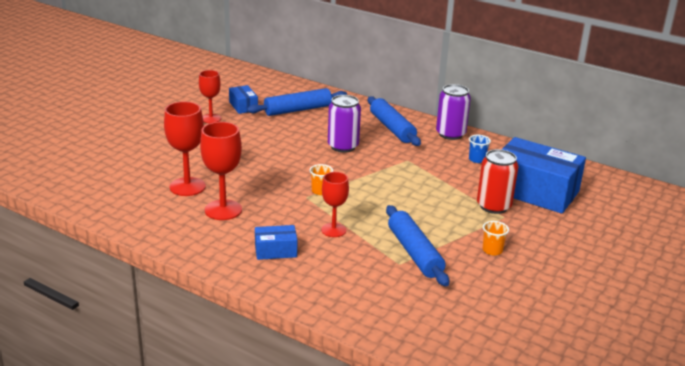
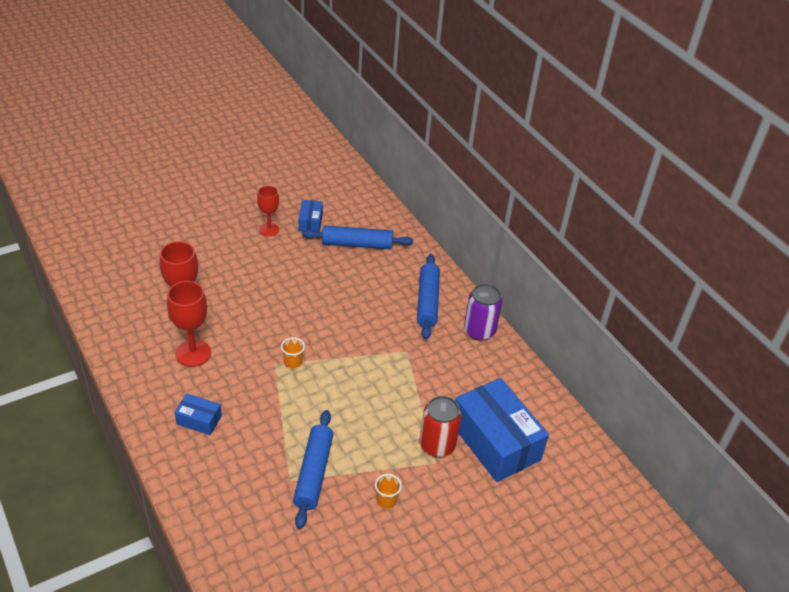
camera: 25 degrees right, 15 degrees up
(333, 230) = (266, 415): red goblet -> none
(343, 146) = (360, 310): purple can -> none
(477, 159) = (475, 376): blue cup -> none

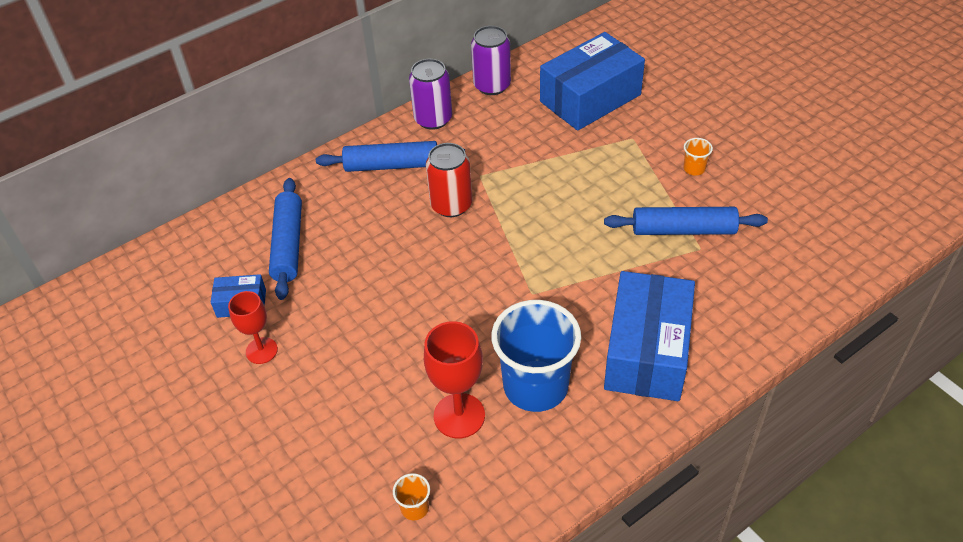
camera: 90 degrees left, 5 degrees up
(193, 353) = (535, 386): red goblet -> blue cup
(199, 420) = (647, 351): blue box -> blue box, size x2.16
(293, 362) = (524, 276): orange cup -> orange cup (415, 508)
(437, 445) = (609, 139): red can -> red can (451, 205)
(520, 374) = (492, 85): none -> purple can

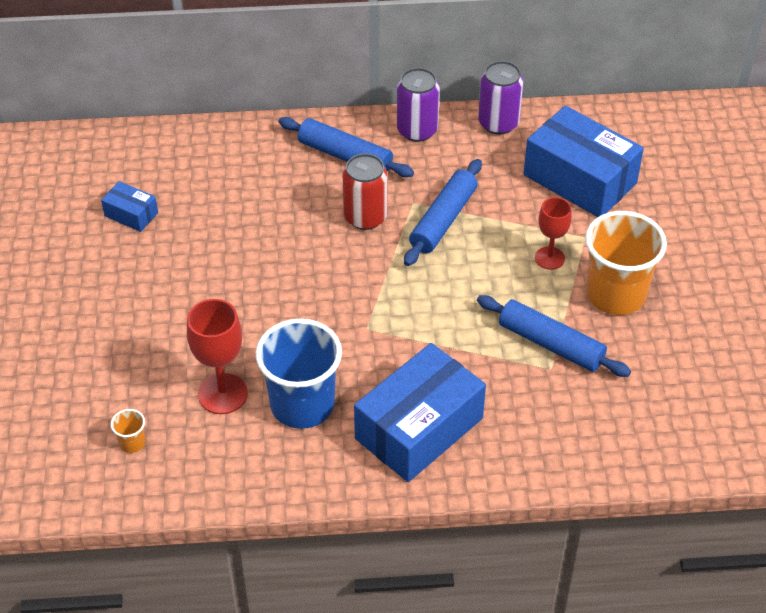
camera: 30 degrees right, 0 degrees up
(261, 350) = (117, 261): red goblet -> red goblet (549, 258)
(288, 244) = (204, 183): blue rolling pin -> blue rolling pin (443, 220)
(590, 98) = (580, 179): blue box -> blue box turned 45 degrees clockwise
(694, 169) = (615, 294): orange cup -> orange cup, size x2.50

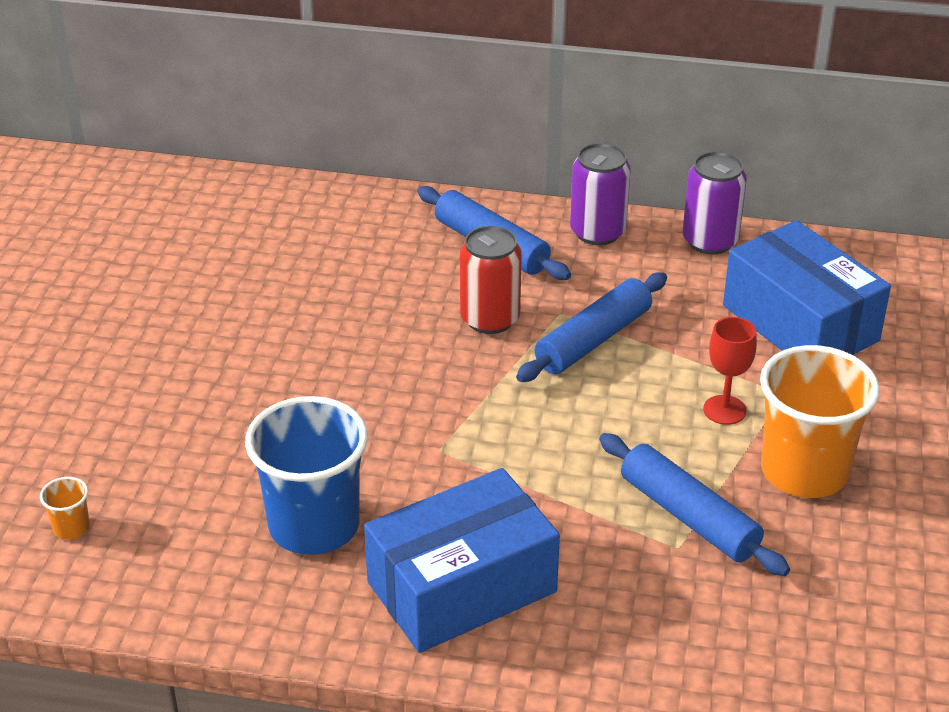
camera: 15 degrees right, 10 degrees down
(131, 214) = (192, 266): blue box -> none
(223, 394) = (214, 492): red goblet -> none

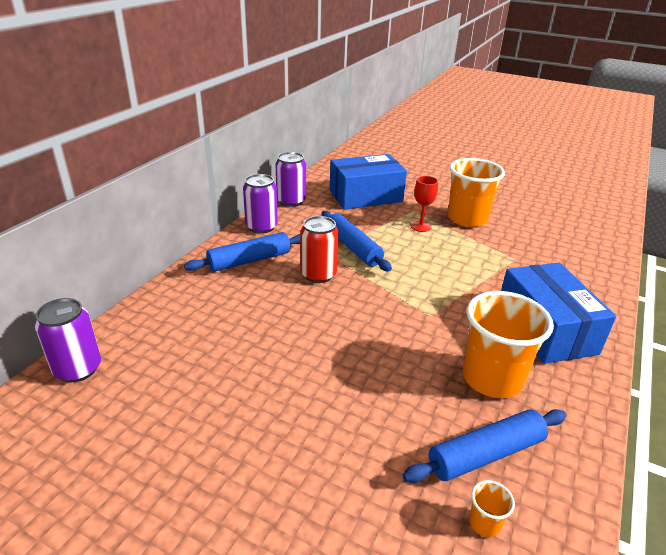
camera: 75 degrees left, 5 degrees down
(211, 189) = (78, 369): none -> purple can
(314, 526) = (492, 378): blue cup -> orange cup
(689, 516) = (494, 251): blue rolling pin -> blue rolling pin (485, 454)

